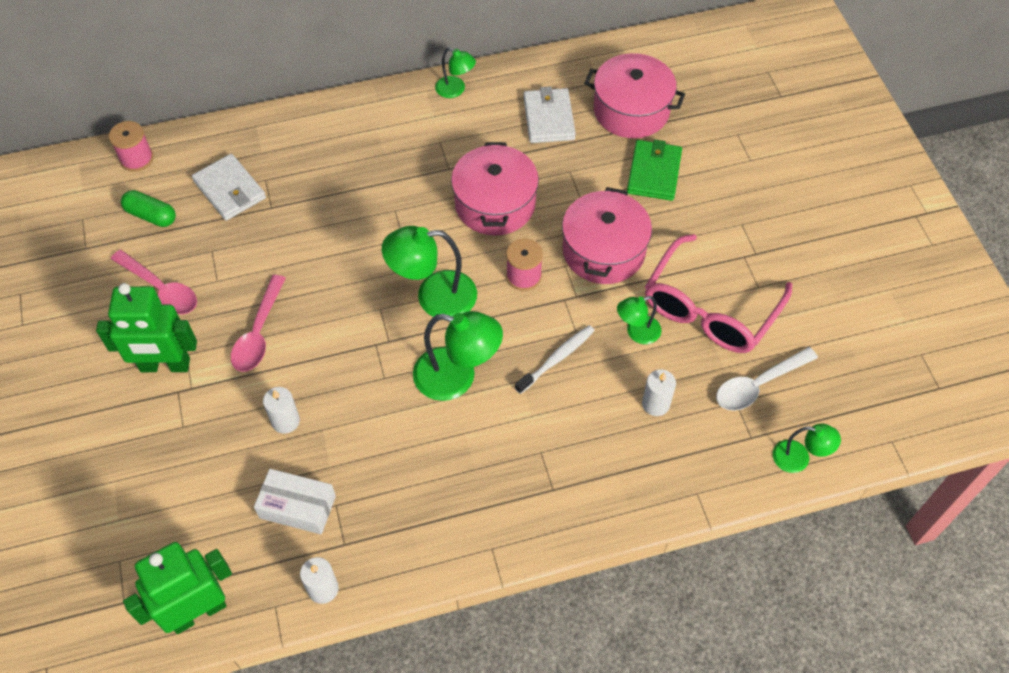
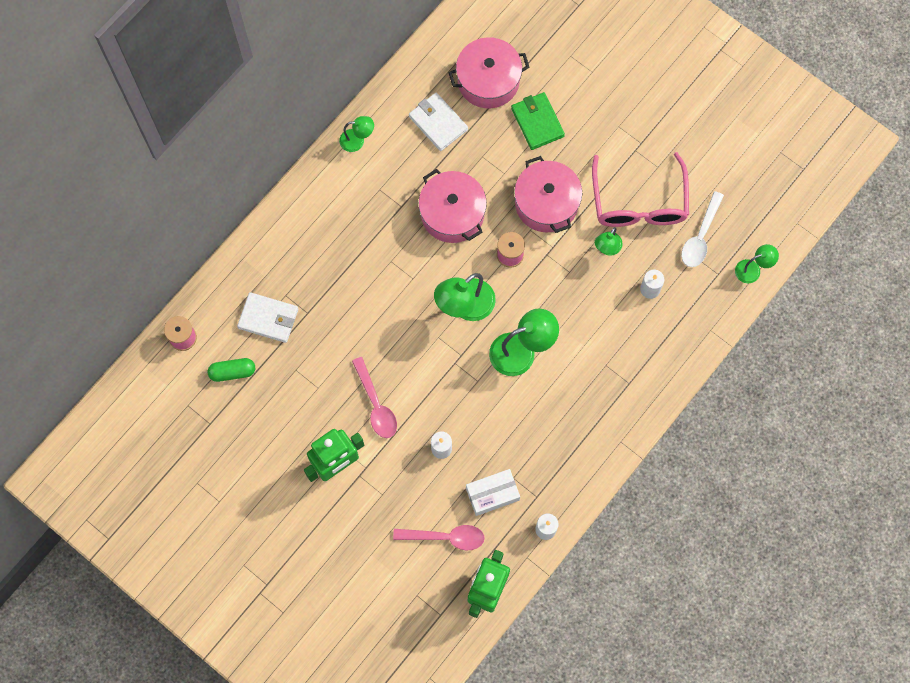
camera: 35 degrees left, 15 degrees up
(161, 289) = (287, 418): pink spoon -> pink spoon (445, 537)
(557, 358) = (571, 298): white toothbrush -> none

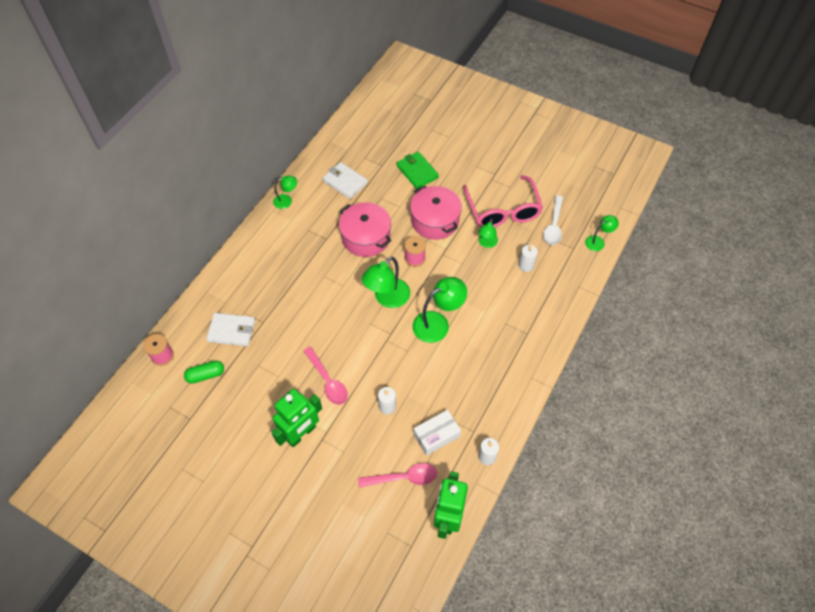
camera: 10 degrees left, 15 degrees down
(488, 81) = (376, 152): pink pot -> none

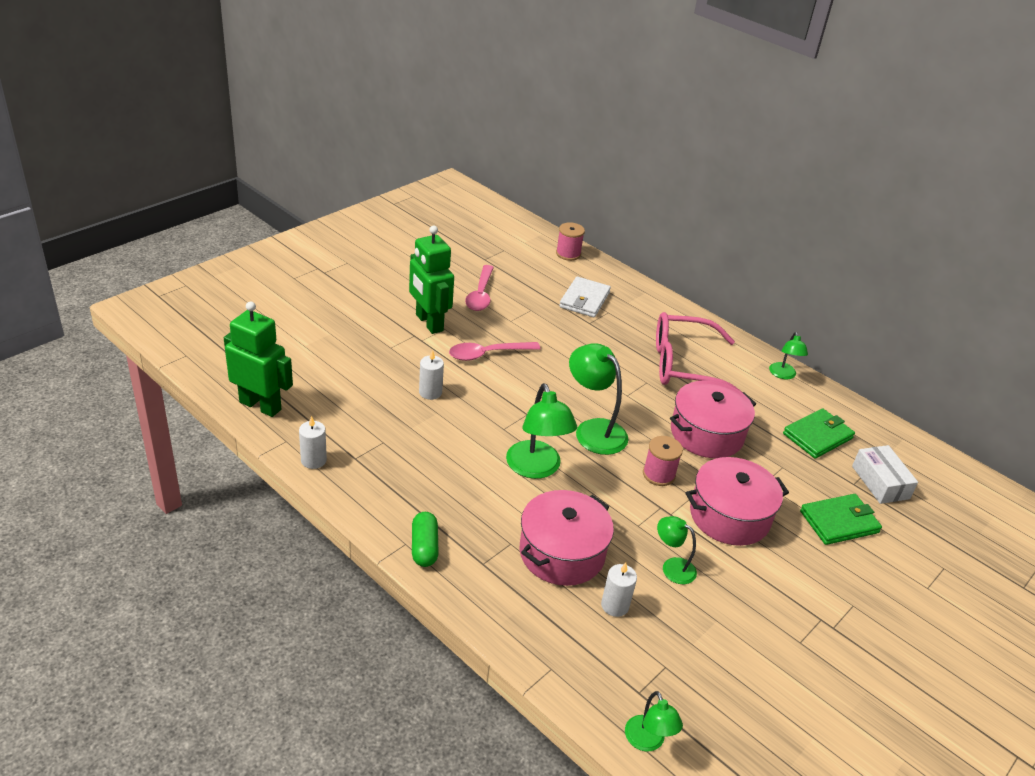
camera: 100 degrees right, 20 degrees down
(206, 375) = (532, 275): green capsule -> green capsule (424, 547)
(345, 182) = (817, 436): white wallet -> green wallet
(403, 478) = (331, 383): pink spoon -> pink spoon (480, 294)
(436, 435) = (368, 423): white box -> white box (880, 482)
(501, 296) = (562, 553): none -> pink pot
(503, 211) = (742, 612): pink glasses -> pink glasses (684, 365)
(553, 225) = (698, 679): white spoon -> none

